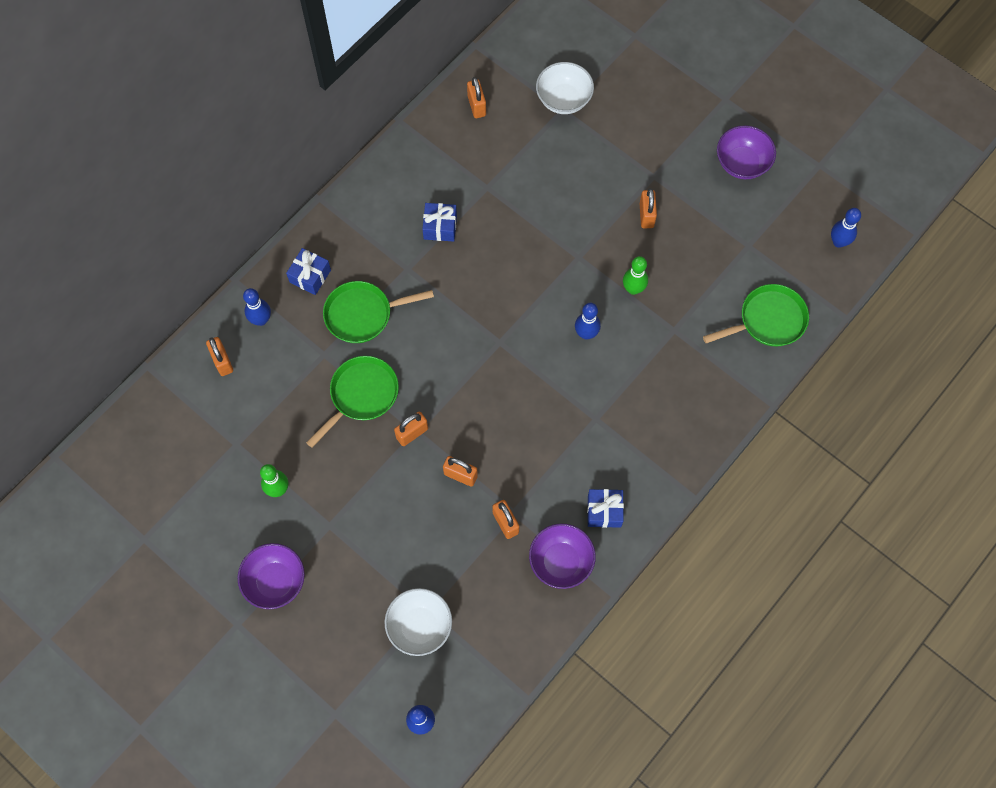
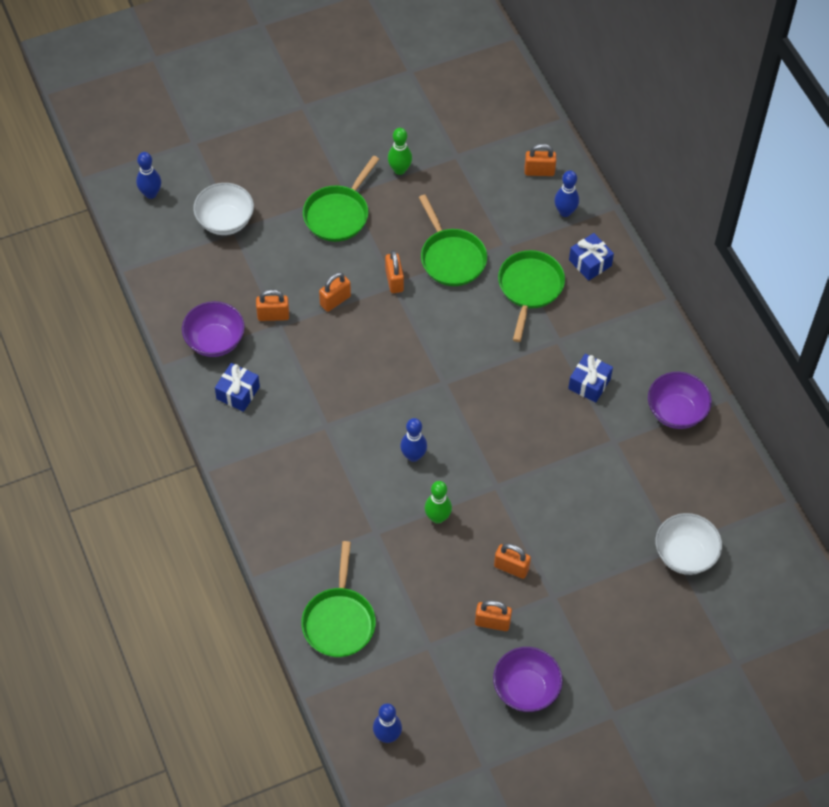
camera: 115 degrees right, 10 degrees down
(275, 581) = (322, 141): purple bowl -> purple bowl (676, 412)
(359, 521) = (338, 214): none -> green pan
(476, 106) = (714, 472): orange padlock -> orange padlock (492, 622)

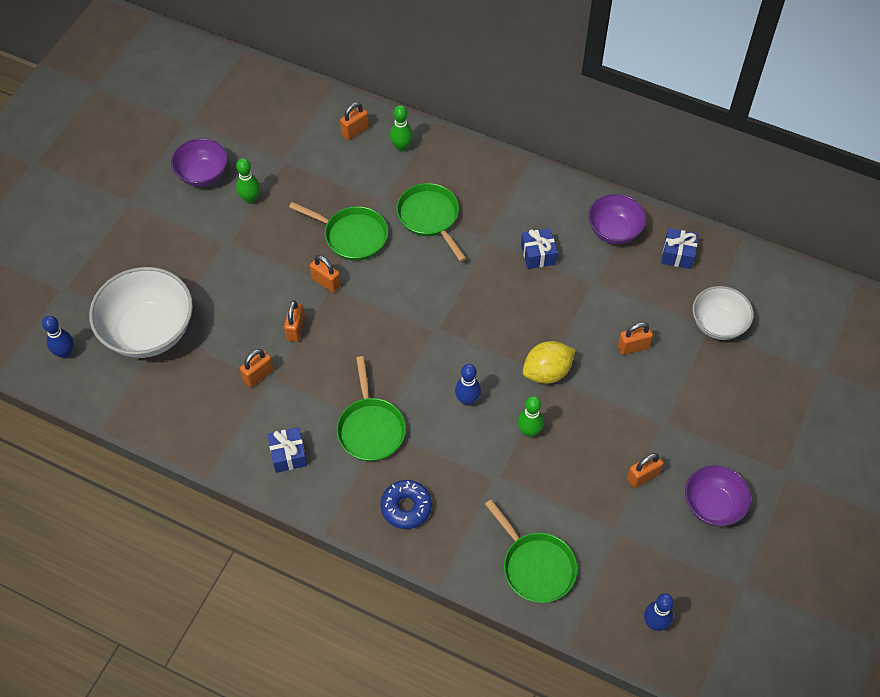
camera: 40 degrees left, 0 degrees up
(215, 341) = (231, 429): purple bowl -> purple bowl (203, 174)
(225, 221) = (149, 331): white bowl -> white bowl, size x1.67
(286, 500) = (406, 507): none -> blue donut
(338, 214) = (235, 263): green pan -> green pan (370, 428)
(499, 483) = (547, 372): none -> yellow lemon
(511, 567) = (616, 426): orange padlock -> orange padlock (633, 347)
(565, 212) = (401, 147): blue bowling pin -> green bowling pin
(590, 263) = (454, 170): blue gift -> blue gift (678, 254)

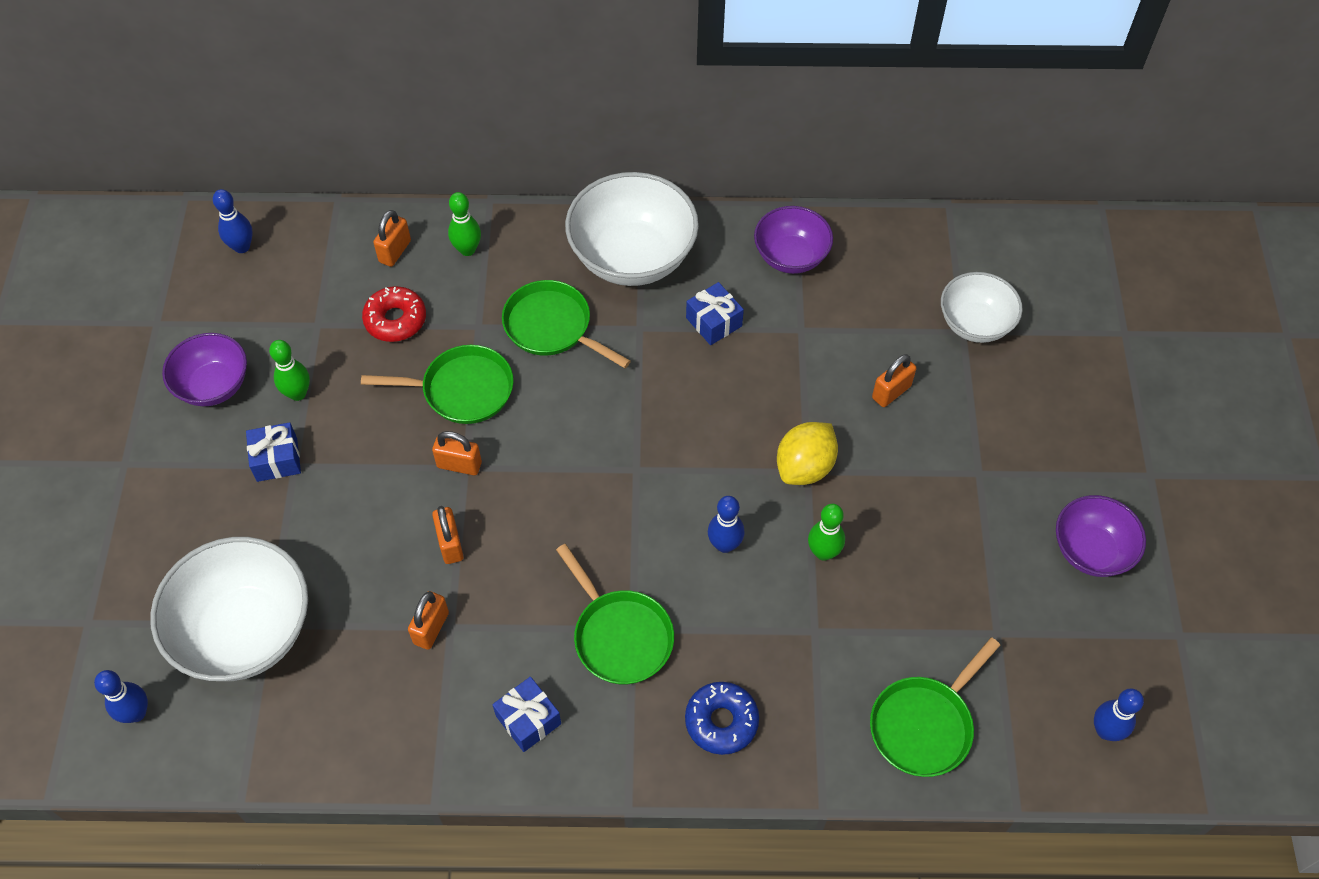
camera: 25 degrees left, 0 degrees up
(262, 93) = (242, 247): none -> blue bowling pin
(333, 175) = (395, 320): none -> red donut
(506, 191) = (632, 257): none -> white bowl
(535, 566) = (924, 724): green pan -> green pan turned 105 degrees clockwise
(643, 476) = (990, 550): orange padlock -> none
(678, 254) = (882, 256): blue gift -> blue gift (277, 459)

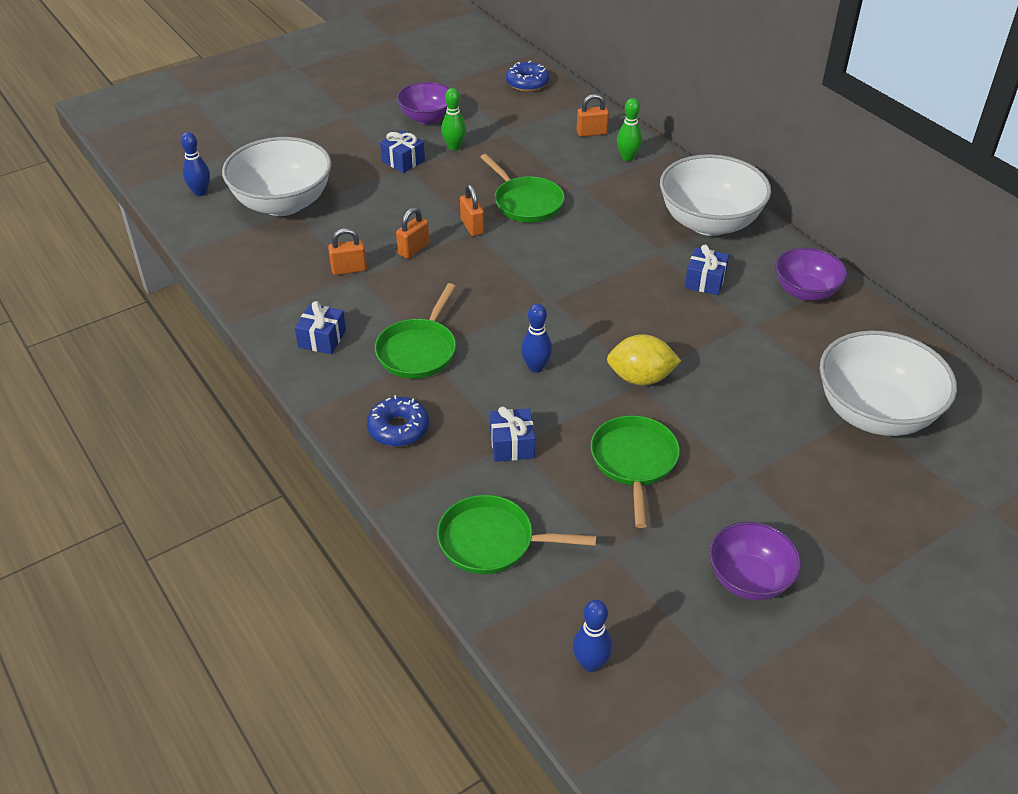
camera: 55 degrees right, 15 degrees down
(242, 247) = (527, 83): blue bowling pin -> blue donut
(395, 320) = (544, 156): red donut -> none
(552, 327) = (614, 215): green pan -> green pan (634, 462)
(815, 632) = (512, 445): none -> blue gift
(823, 552) = (581, 419): green bowling pin -> none
(891, 392) = (756, 394): orange padlock -> none
(975, 323) = (875, 413): white bowl -> white bowl, size x1.67

